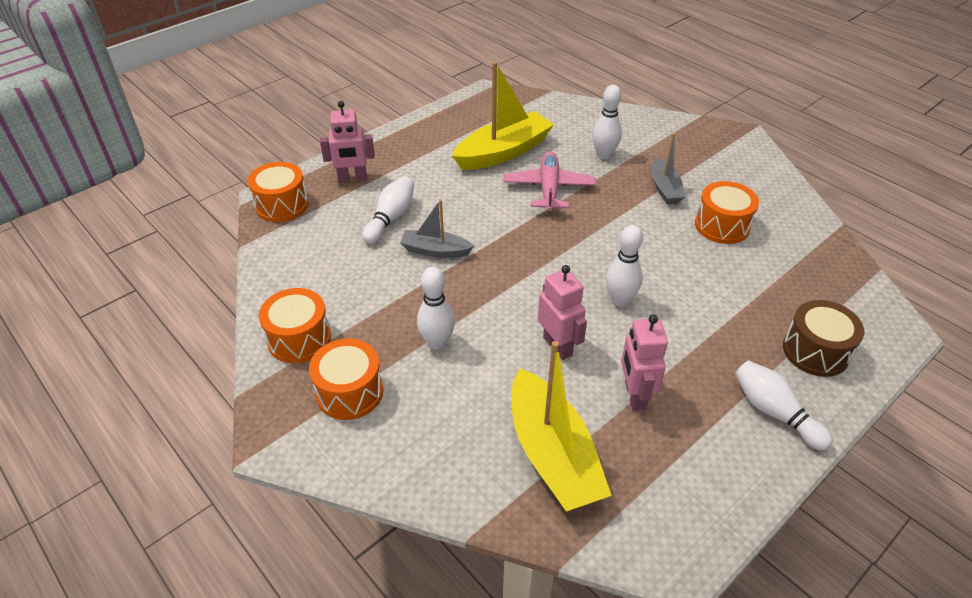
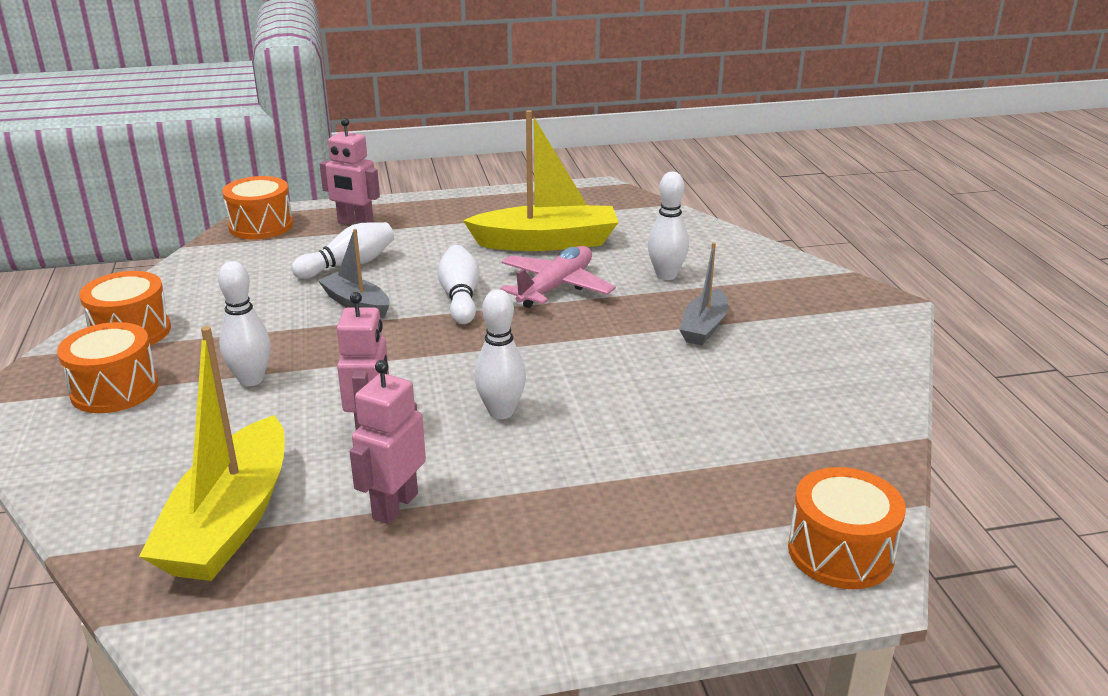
camera: 30 degrees right, 15 degrees down
(722, 226) = (734, 384): orange drum -> orange drum (840, 552)
(774, 412) = (548, 595): white bowling pin -> white bowling pin (460, 298)
(815, 351) = (695, 555): brown drum -> none

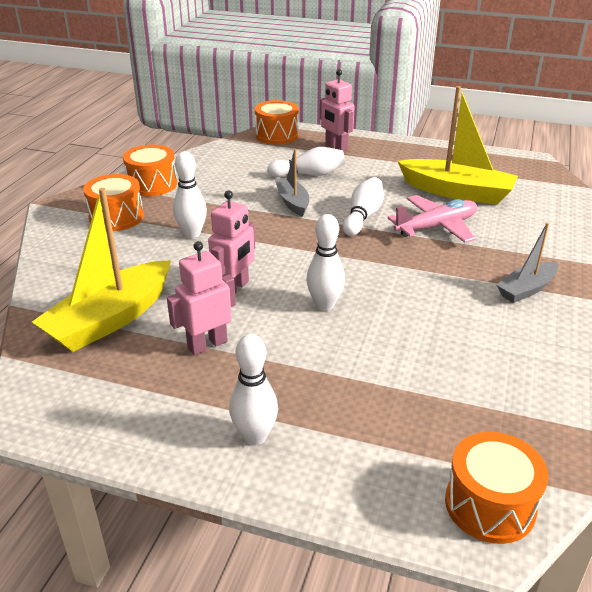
camera: 30 degrees right, 5 degrees up
(666, 275) = (529, 241): white bowling pin -> white bowling pin (255, 436)

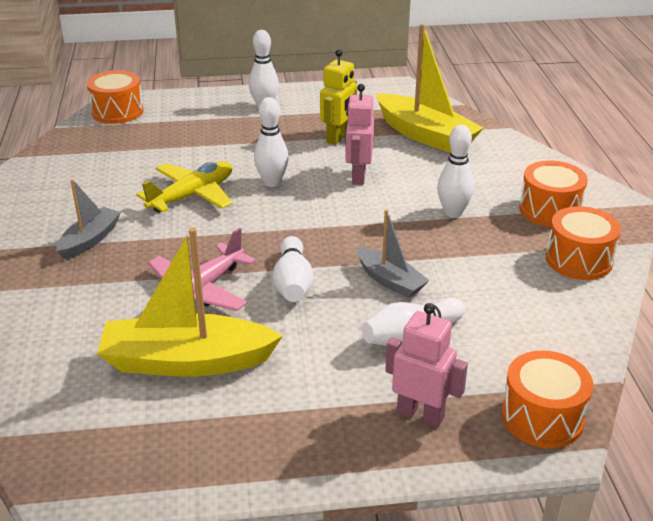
camera: 155 degrees right, 0 degrees up
(110, 319) = (425, 135): yellow boat -> yellow boat turned 120 degrees clockwise
(207, 345) = (338, 138): pink robot -> yellow robot
(415, 311) = (192, 196): none -> yellow plane

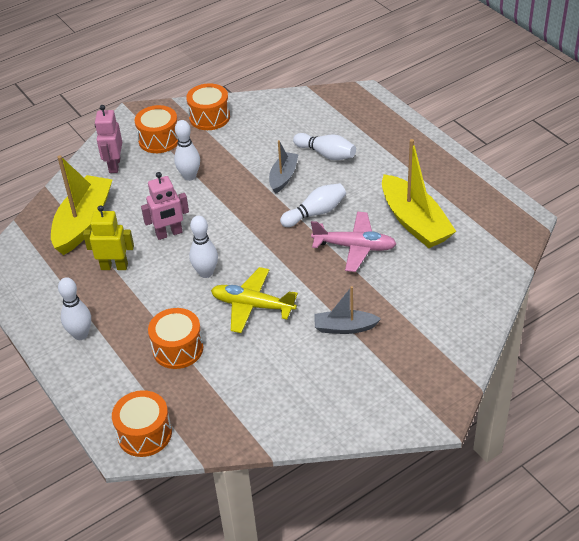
camera: 115 degrees left, 10 degrees up
(420, 414) = (381, 133): pink robot -> pink robot (114, 165)
(542, 417) = (351, 100): orange drum -> orange drum (178, 349)

